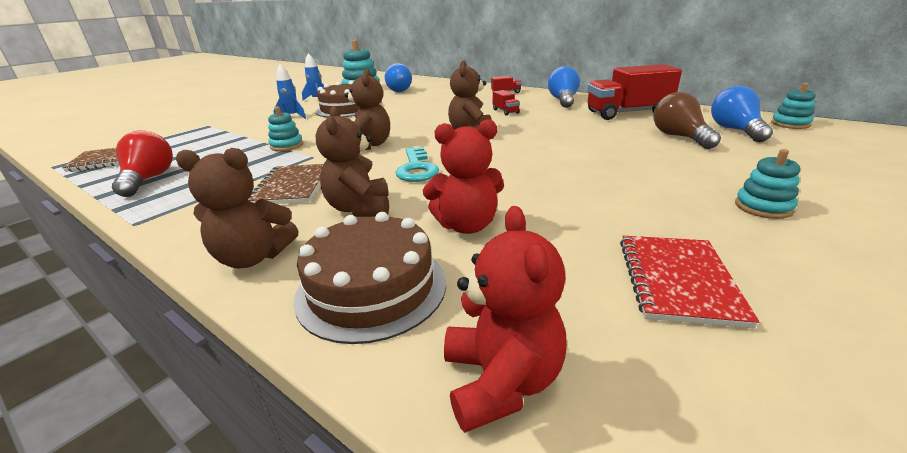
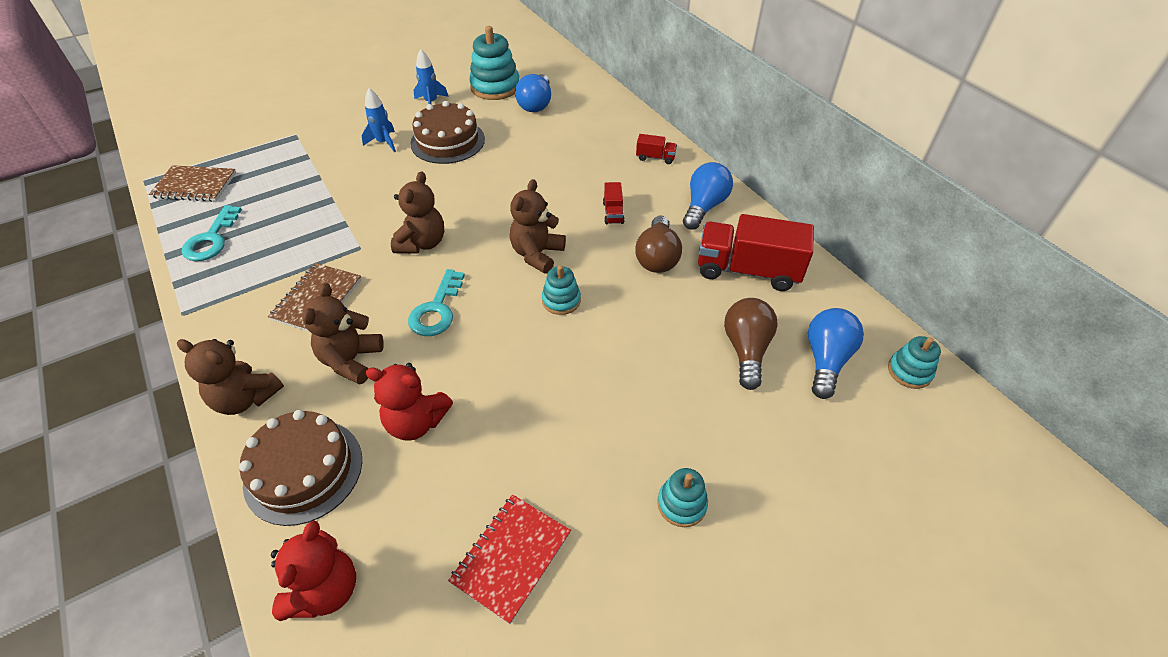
camera: 20 degrees right, 20 degrees up
(149, 179) = (211, 239): red light bulb -> turquoise key
(287, 146) = (348, 214): turquoise stacking toy -> turquoise stacking toy (561, 300)
(561, 119) = (657, 257): none -> brown light bulb

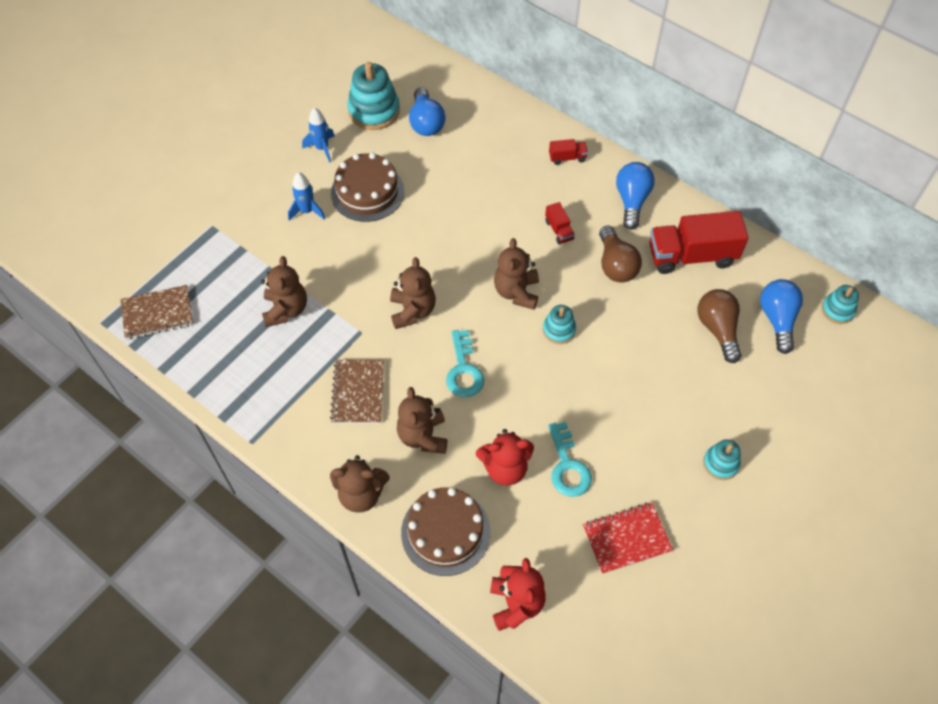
camera: 20 degrees left, 10 degrees up
(211, 239) = (220, 365): turquoise key -> turquoise key (568, 466)
(306, 211) = (286, 309): none -> brown teddy bear
(511, 557) = (626, 539): red notebook -> red notebook turned 60 degrees clockwise

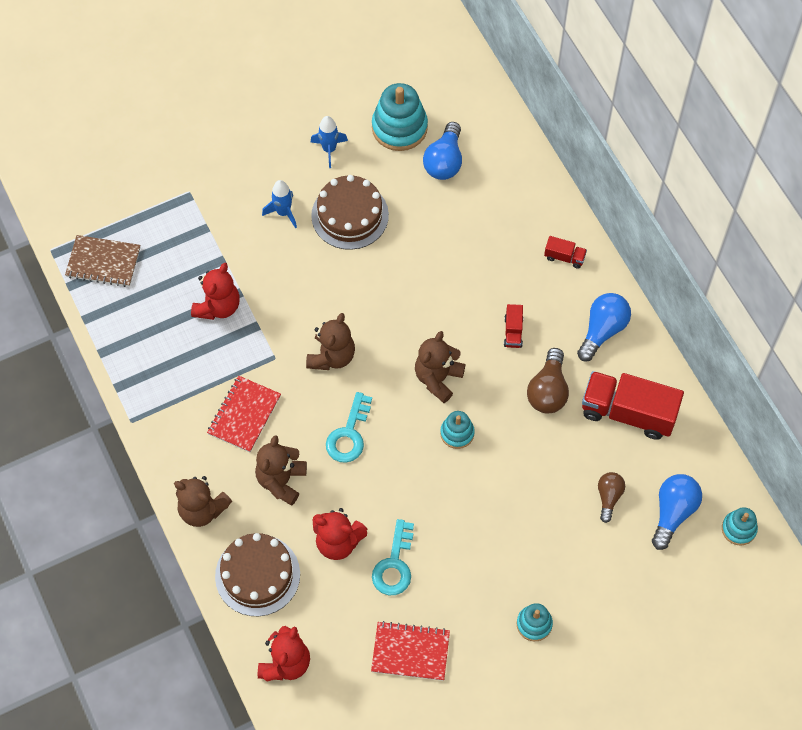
camera: 25 degrees right, 5 degrees up
(286, 309) = (218, 306): brown teddy bear -> red teddy bear
(358, 392) = (244, 415): brown notebook -> red notebook
(717, 329) = (609, 497): brown light bulb -> brown light bulb, size x0.64

